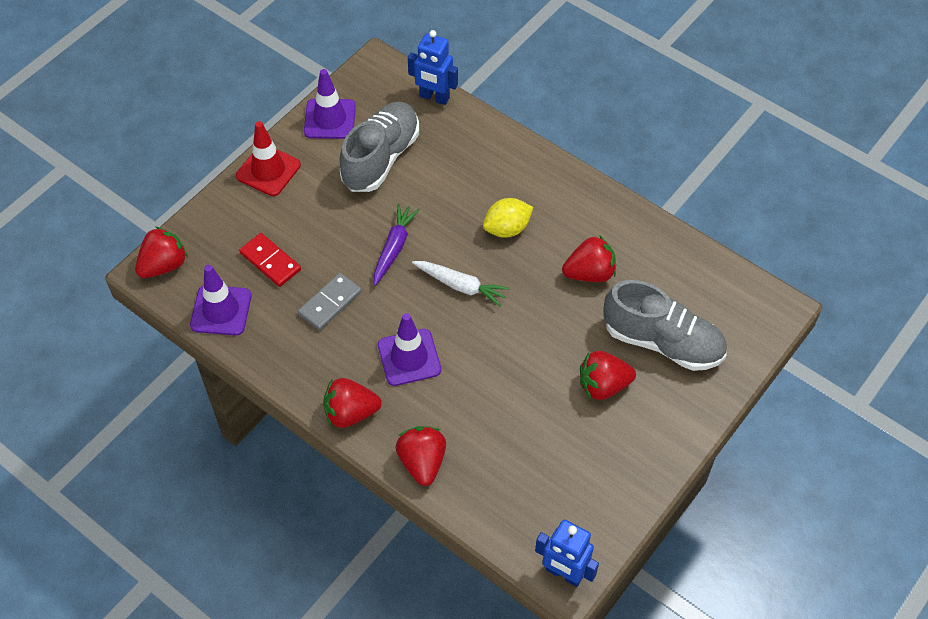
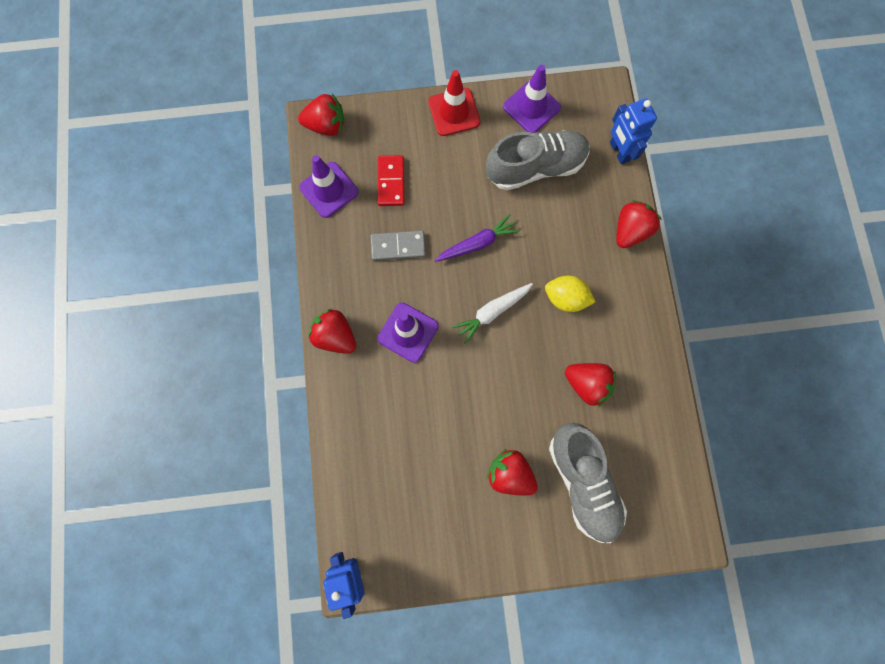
camera: 45 degrees right, 20 degrees up
(422, 462) = (344, 413): red strawberry -> red strawberry (630, 231)
(461, 286) = (492, 312): white carrot -> white carrot turned 75 degrees clockwise

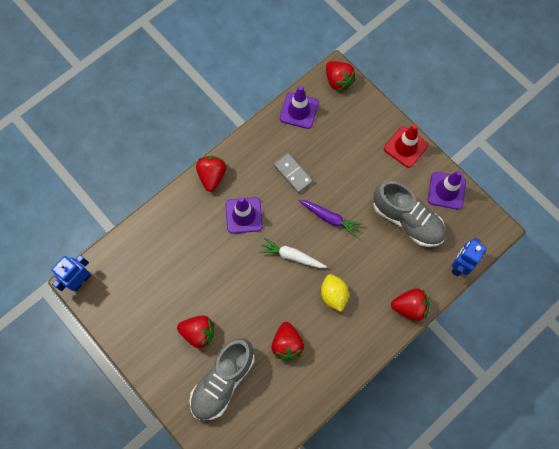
camera: 55 degrees right, 5 degrees down
(391, 182) = (331, 142): red domino -> none
(510, 474) = (198, 333): red strawberry -> red strawberry turned 105 degrees clockwise

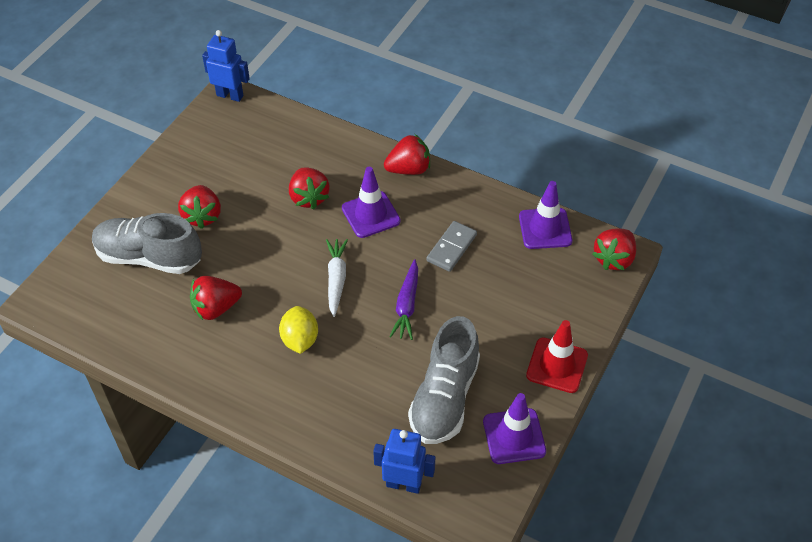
camera: 70 degrees right, 20 degrees down
(333, 295) = (300, 340): yellow lemon -> yellow lemon turned 60 degrees counterclockwise
(409, 307) = (315, 435): red strawberry -> red strawberry (309, 198)

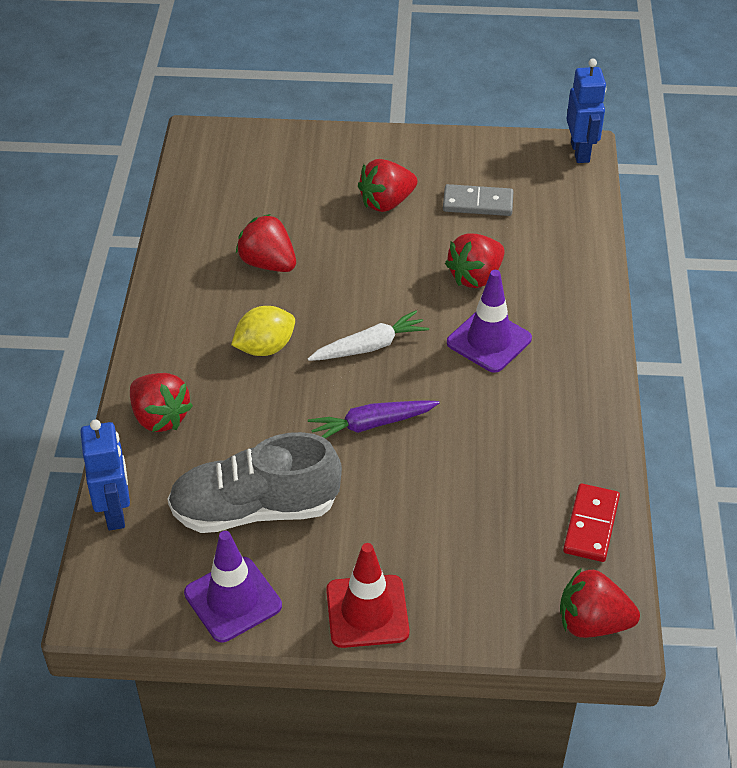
camera: 65 degrees right, 5 degrees down
(149, 257) = (304, 186): grey shoe -> none
(408, 169) = (589, 349): red strawberry -> red strawberry (160, 417)
(452, 248) = (490, 437): grey domino -> grey domino (477, 203)
(545, 229) = (591, 525): purple traffic cone -> red domino

